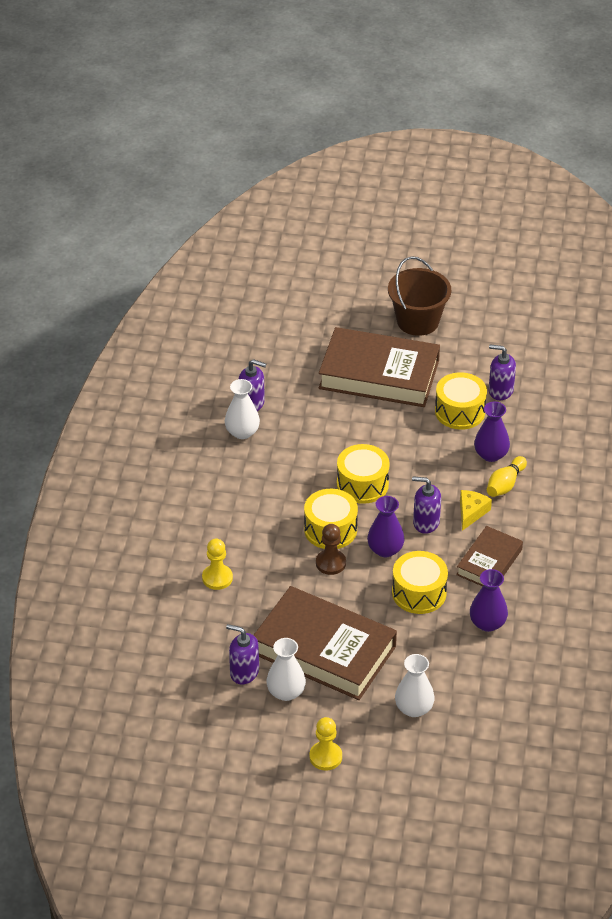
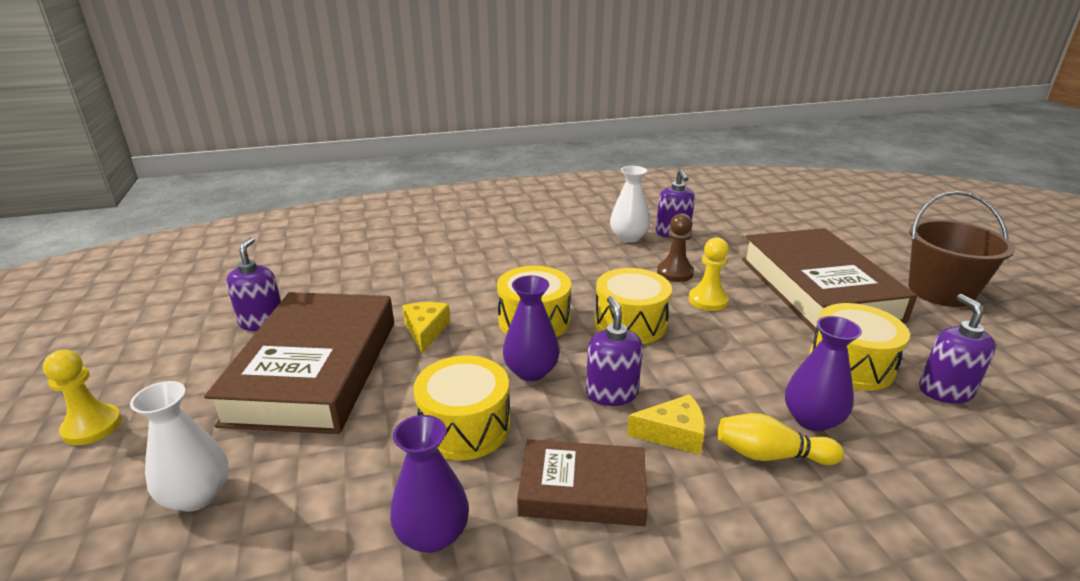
camera: 65 degrees right, 15 degrees down
(217, 578) = (409, 272): yellow pawn -> yellow pawn (708, 300)
(286, 692) = (229, 360): white vase -> none
(310, 587) = (426, 331): none -> yellow cheese
(330, 563) = (476, 335): brown pawn -> brown pawn (675, 273)

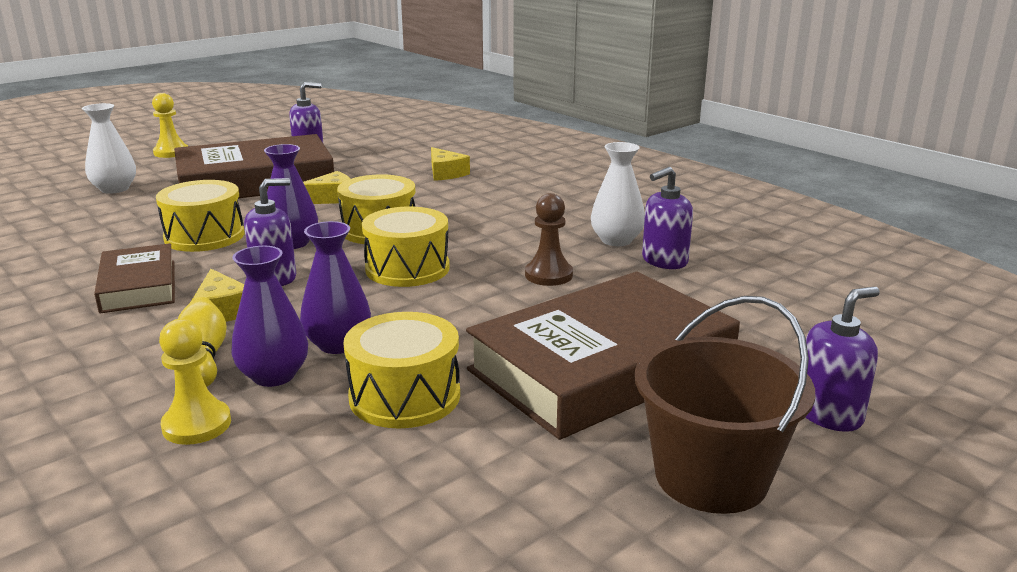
camera: 65 degrees right, 5 degrees down
(420, 264) = (445, 173): none -> yellow cheese
(432, 534) = (86, 250): purple vase -> purple vase (338, 344)
(708, 300) = (495, 300): yellow pawn -> yellow pawn (197, 425)
(945, 391) = (380, 466): purple soap dispenser -> purple soap dispenser (829, 414)

